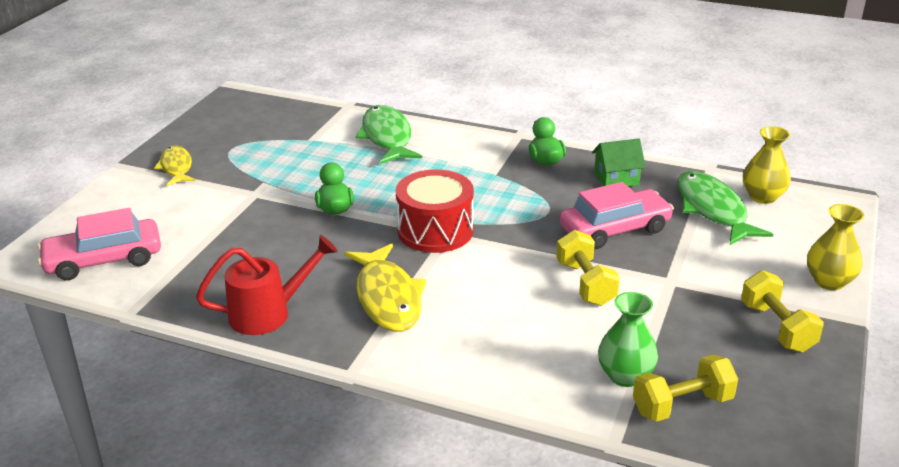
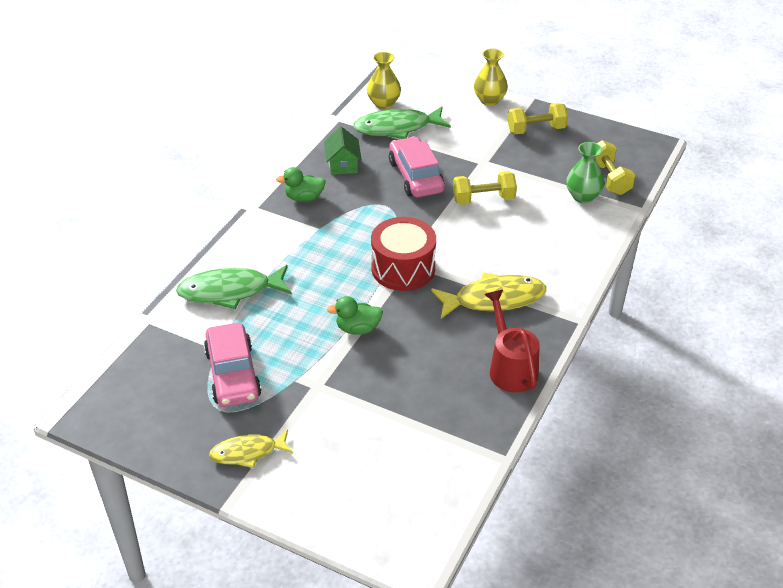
camera: 85 degrees left, 10 degrees up
(104, 260) = (420, 490): pink car -> pink car (233, 374)

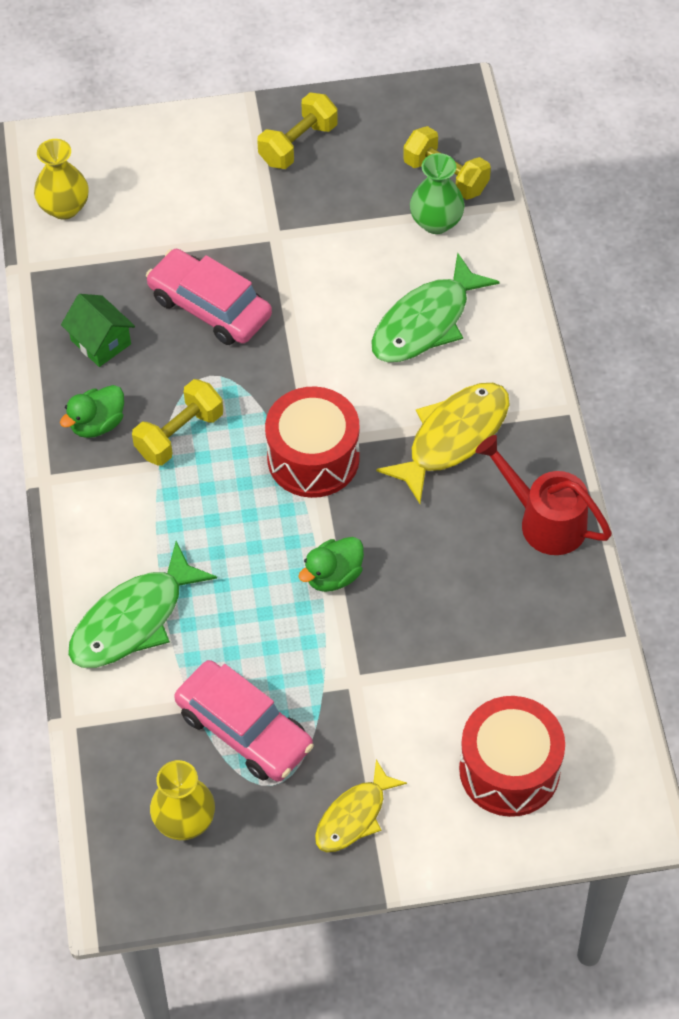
camera: 35 degrees left, 15 degrees up
(362, 484) = (509, 769): none -> red drum
(397, 128) = (118, 240): green fish -> green fish (426, 322)
(483, 199) = (323, 295): yellow dumbbell -> yellow dumbbell (179, 434)
(489, 100) = (199, 125): yellow vase -> yellow vase (184, 820)

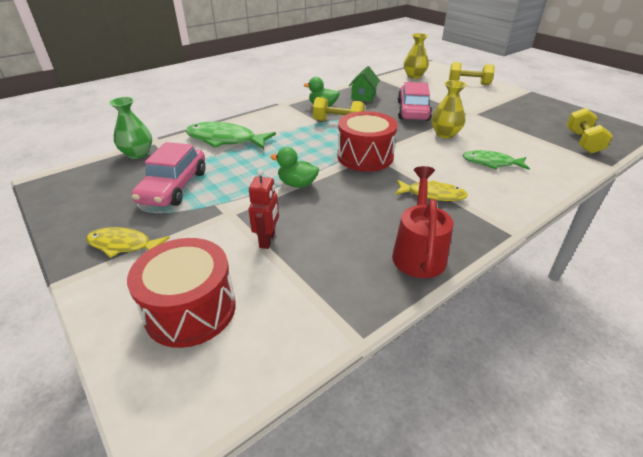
camera: 60 degrees right, 20 degrees down
(184, 820) = (104, 186): yellow vase -> yellow vase (445, 134)
(298, 144) = (525, 105): yellow dumbbell -> yellow dumbbell (468, 84)
(426, 322) = (491, 163): green fish -> green fish, size x0.63
(436, 222) = (553, 147): green vase -> green vase (138, 154)
(436, 658) = (267, 240): none -> red robot
(453, 438) = (432, 194): yellow fish -> yellow fish, size x0.63

